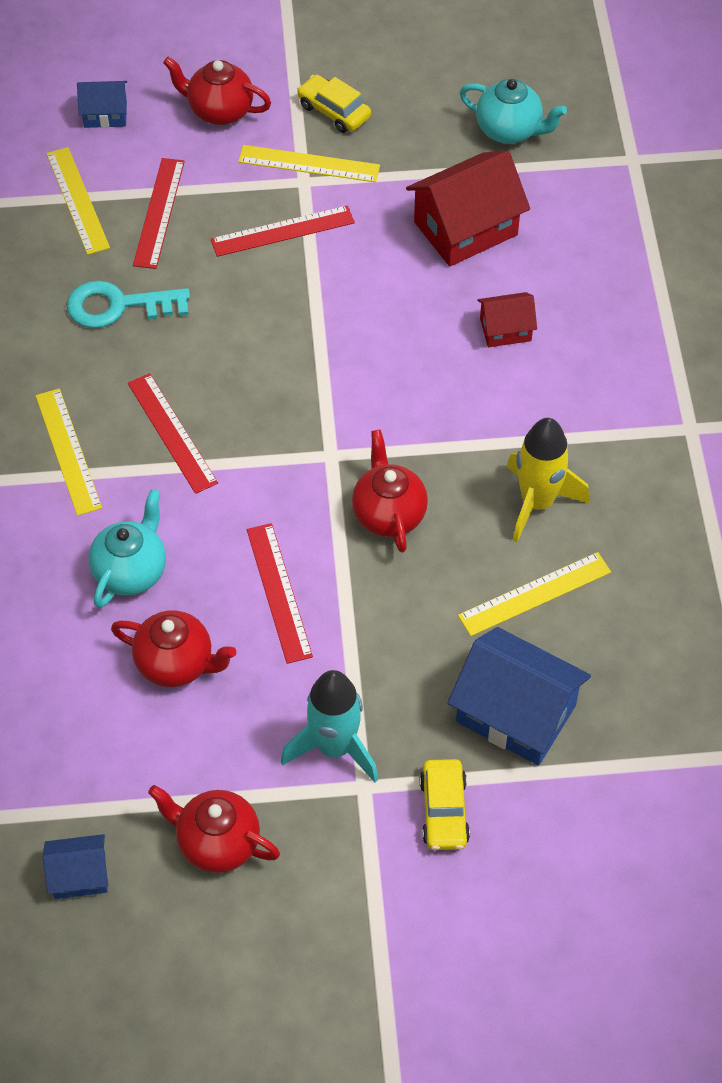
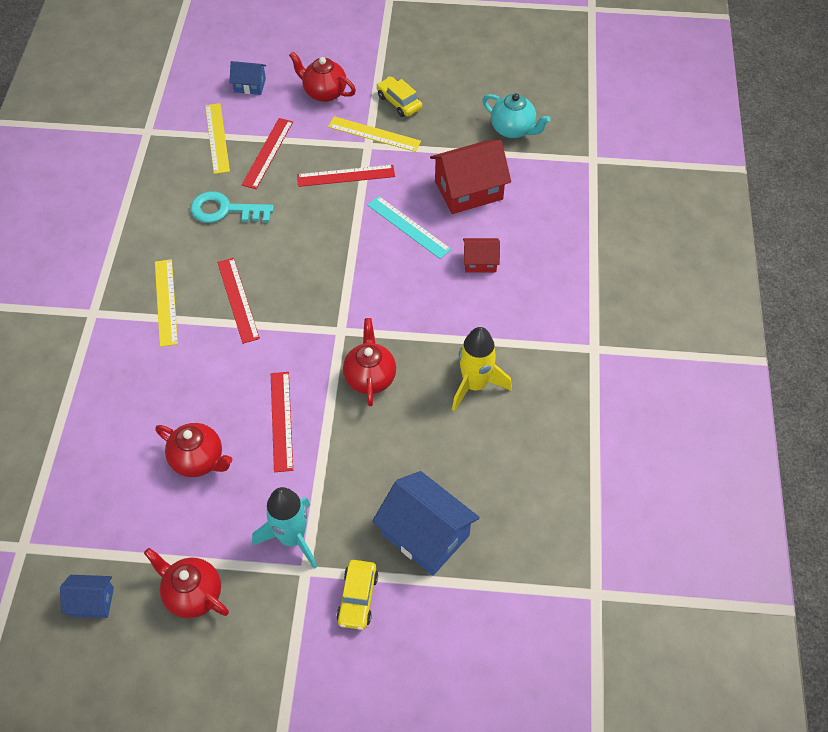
camera: 10 degrees right, 0 degrees up
(131, 571) = (185, 390): turquoise teapot -> none
(392, 293) = (408, 227): none -> turquoise ruler
(534, 594) = (458, 449): yellow ruler -> none

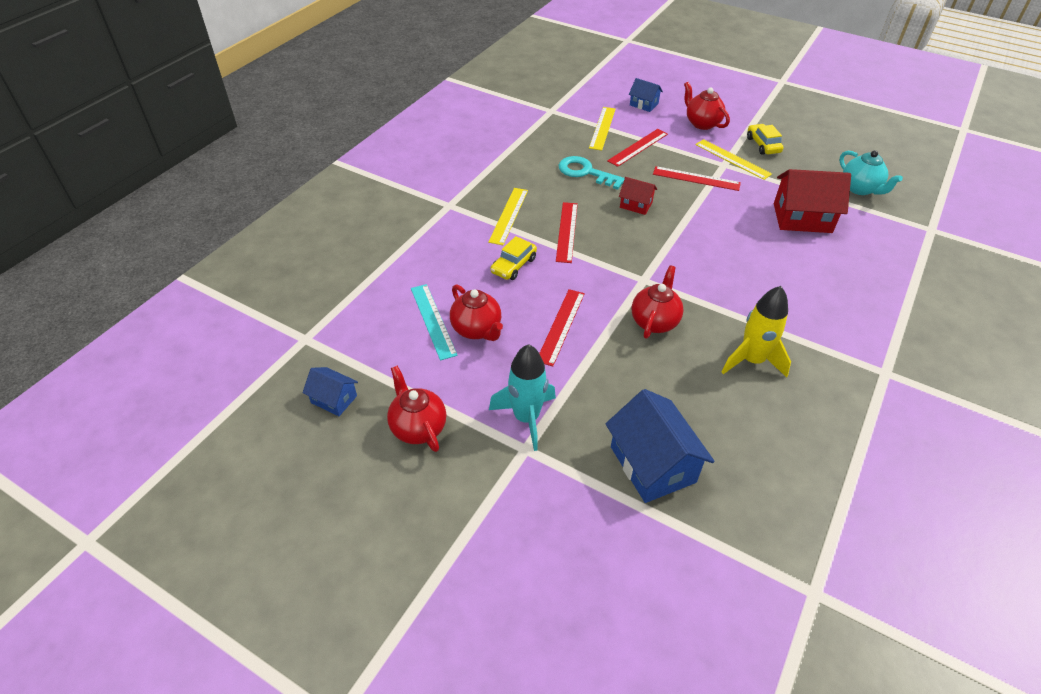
camera: 25 degrees right, 10 degrees down
(357, 598) = (563, 492): yellow car -> yellow car (513, 265)
(408, 227) = (736, 227): turquoise ruler -> turquoise ruler (433, 320)
(480, 262) = (793, 271): red house -> red house (636, 205)

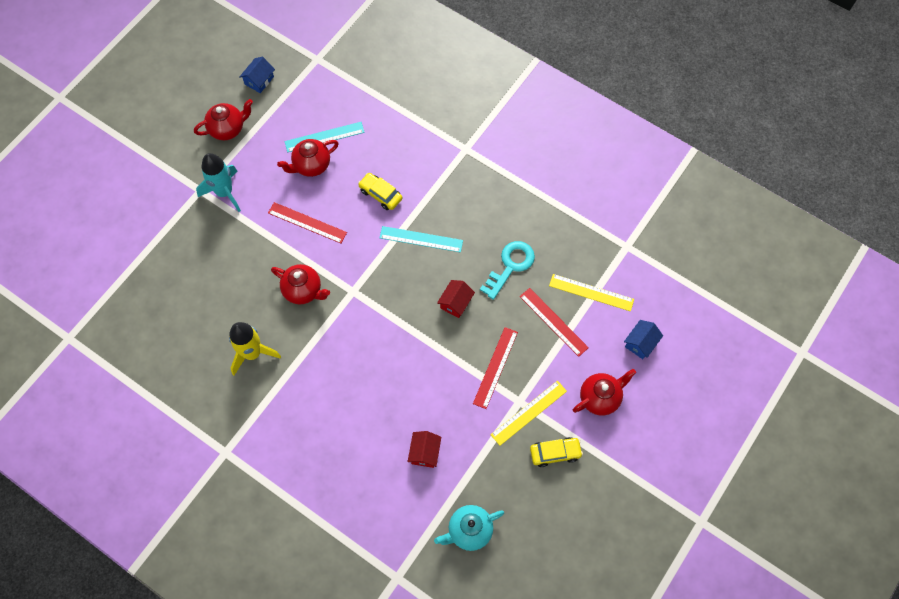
camera: 95 degrees right, 20 degrees up
(509, 215) = (447, 195): yellow ruler -> none
(567, 231) = (421, 239): red ruler -> turquoise ruler
(652, 464) = (173, 265): blue house -> none
(802, 218) = (424, 452): red house -> red house, size x0.53

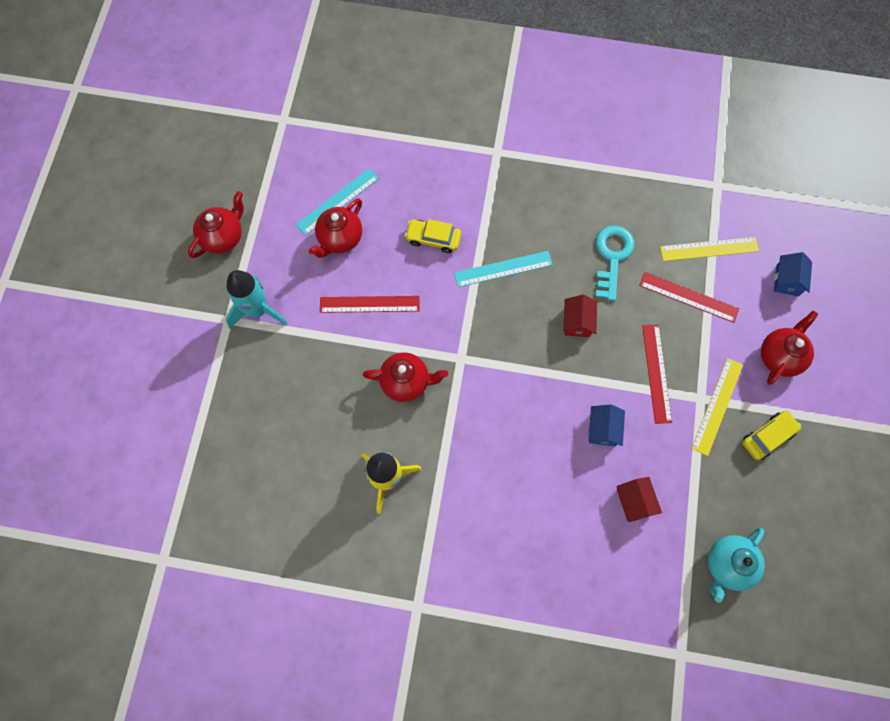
camera: 25 degrees left, 5 degrees up
(259, 80) = (230, 168): blue house -> blue house (603, 429)

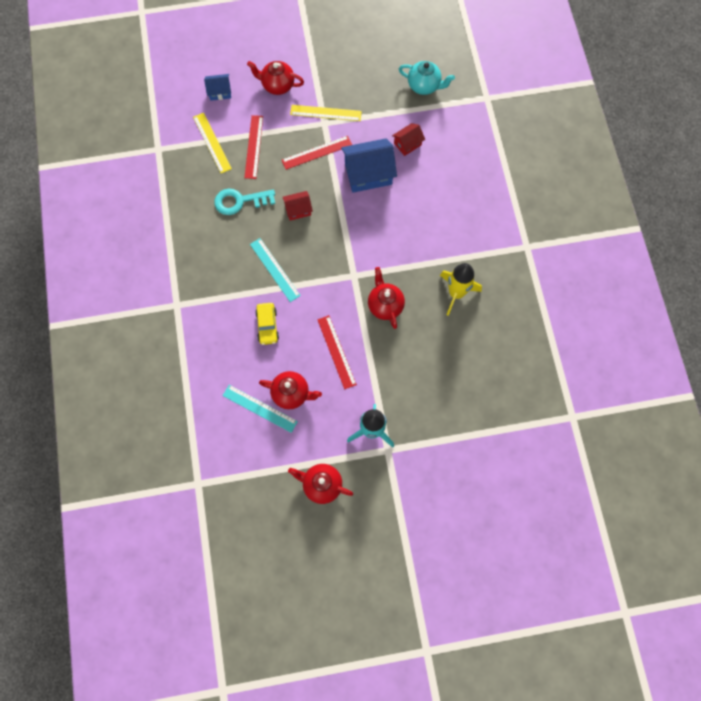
camera: 110 degrees left, 0 degrees up
(603, 429) = (368, 174): blue house -> blue house, size x1.87
(767, 437) = (335, 81): yellow car -> none

